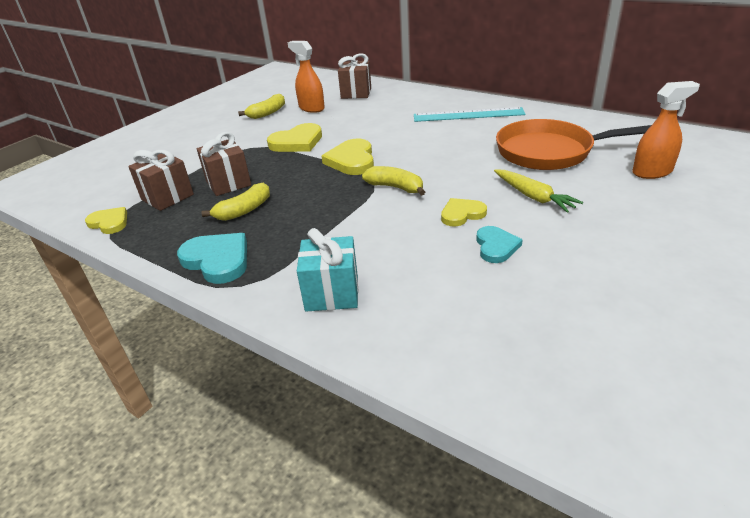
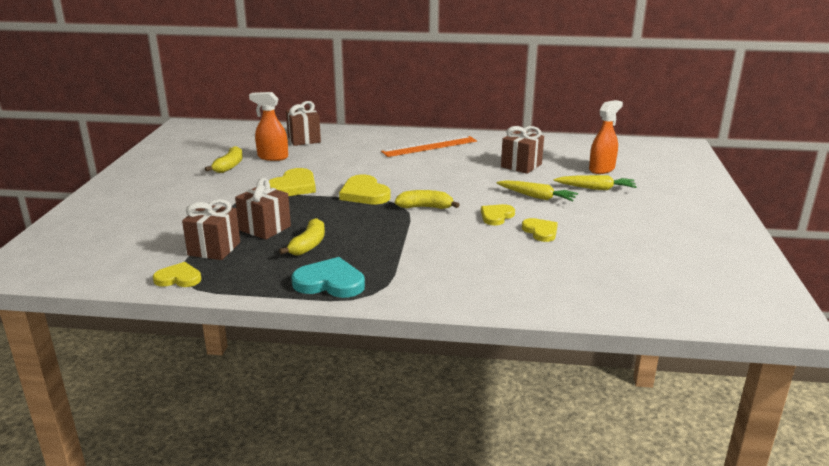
camera: 30 degrees left, 10 degrees down
(332, 293) = (452, 282): turquoise gift -> none
(468, 115) = (430, 146): turquoise ruler -> orange ruler
(496, 246) = (540, 231): turquoise heart -> yellow heart
(550, 152) = (521, 165): orange pan -> brown gift
(621, 198) = (596, 188): none -> yellow carrot

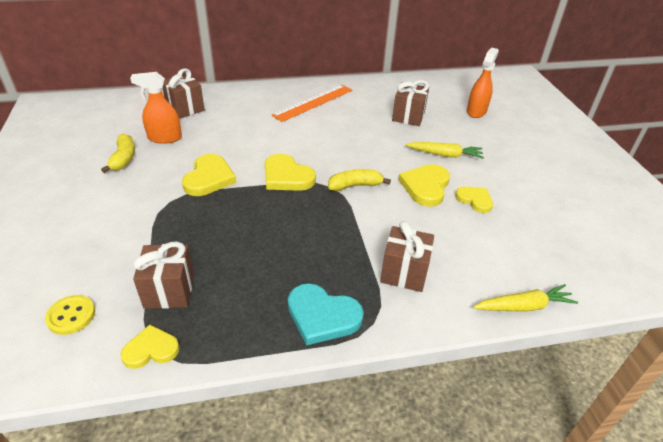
camera: 20 degrees left, 15 degrees up
(132, 251) = (71, 316): none -> yellow button
(265, 228) = (210, 246): brown gift -> brown gift (404, 273)
(308, 245) = (270, 263): yellow banana -> none
(330, 282) = (322, 316): turquoise heart -> turquoise heart turned 150 degrees counterclockwise
(496, 216) = (425, 187): yellow heart -> yellow heart, size x1.55
(596, 188) = (486, 136): yellow carrot -> yellow carrot (523, 306)

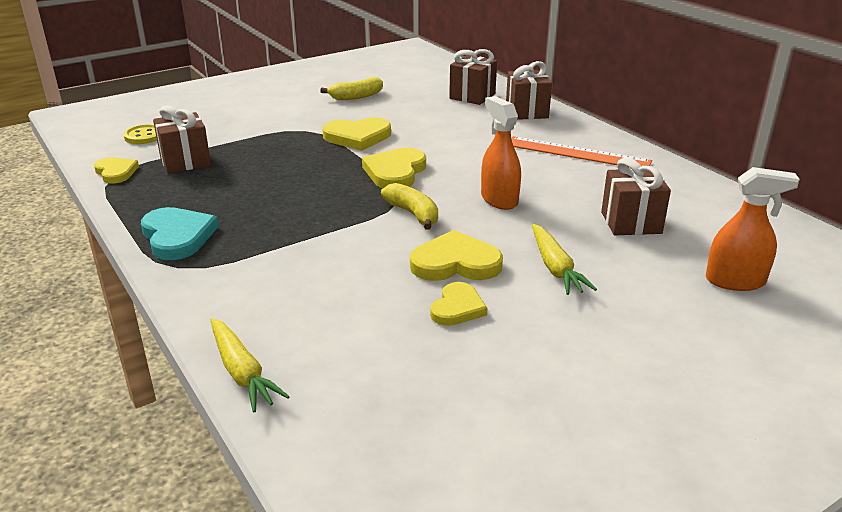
camera: 70 degrees right, 10 degrees down
(164, 138) = (407, 102): orange spray bottle -> orange spray bottle (499, 199)
(322, 316) = (177, 236): turquoise heart -> turquoise heart turned 150 degrees clockwise
(404, 273) = (265, 273): brown gift -> brown gift (526, 112)

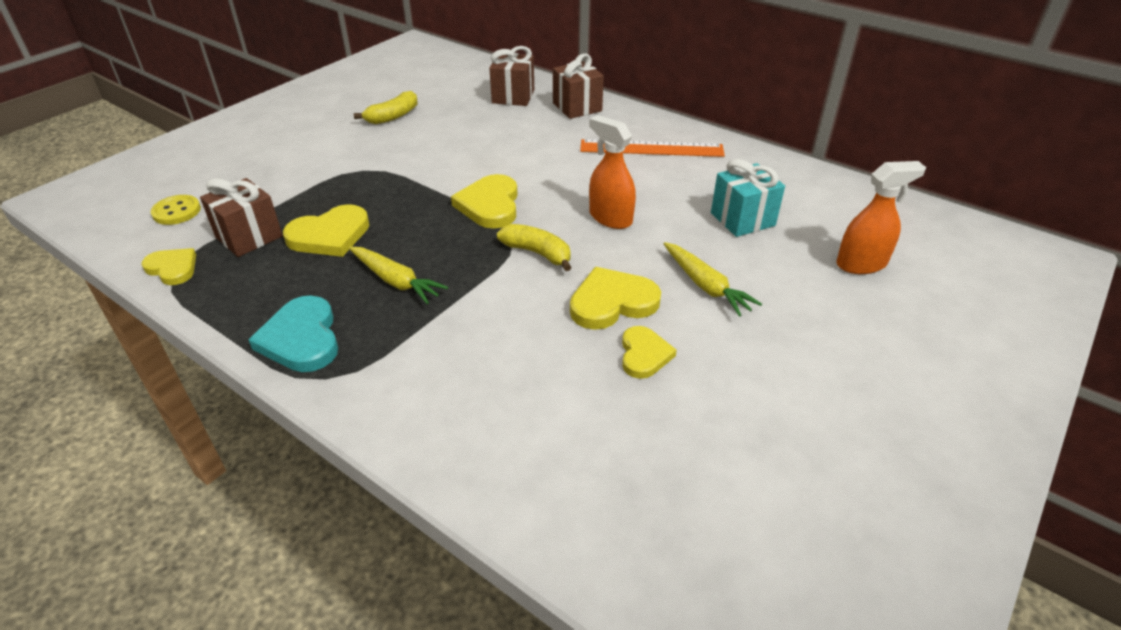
camera: 20 degrees left, 10 degrees up
(177, 236) = (301, 338): turquoise heart -> turquoise heart turned 150 degrees counterclockwise
(242, 372) = (479, 492): yellow carrot -> yellow carrot (396, 281)
(357, 137) = (424, 168): yellow heart -> yellow heart (330, 235)
(631, 223) = (742, 219): brown gift -> turquoise gift

